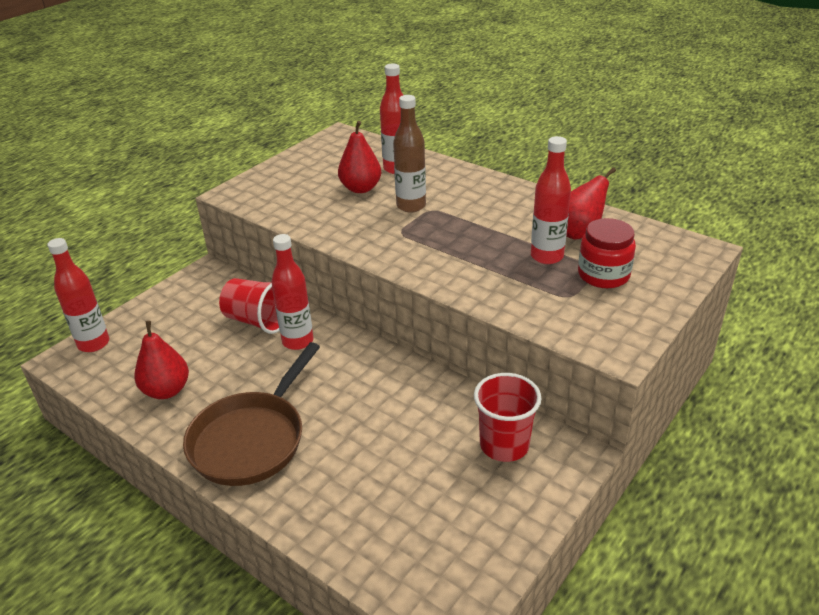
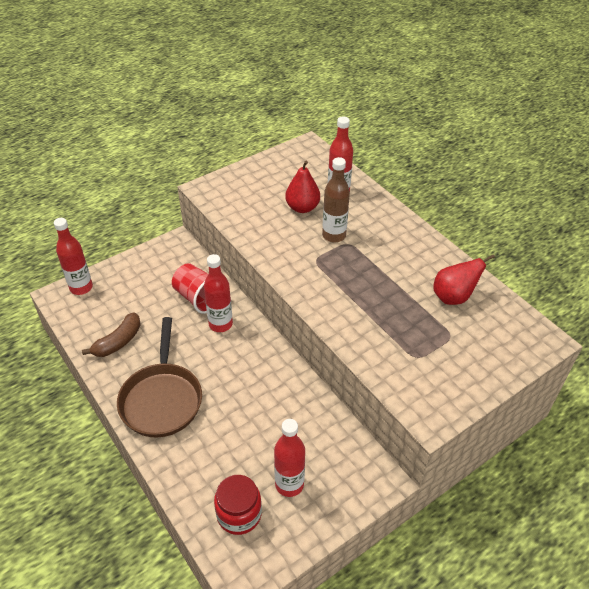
camera: 15 degrees right, 10 degrees up
(167, 390) = (118, 342): red pear -> brown banana
(251, 439) = (162, 399): brown pan -> brown pan turned 45 degrees counterclockwise
(504, 445) = (334, 456): red cup -> none
(547, 256) = (417, 314): red bottle -> red bottle (289, 484)
(603, 275) = (453, 344): red jar -> red jar (239, 514)

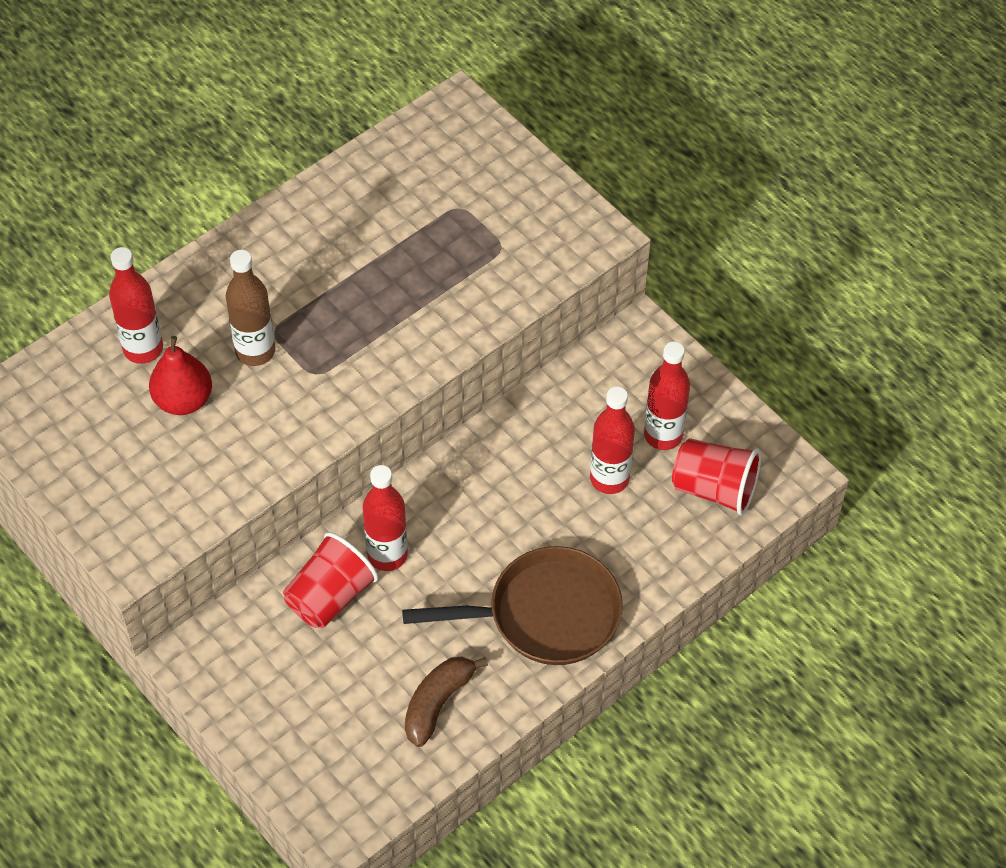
camera: 95 degrees left, 10 degrees up
(81, 288) = (315, 796): red bottle -> red bottle (609, 479)
(118, 342) = (438, 703): brown banana -> brown banana turned 90 degrees counterclockwise
(239, 514) = (714, 488): red jar -> red cup
(453, 297) = (384, 200): red pear -> none

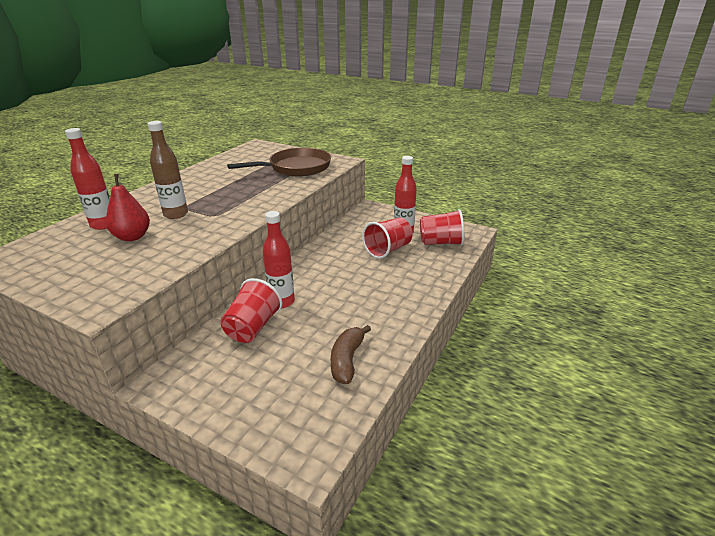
camera: 20 degrees left, 25 degrees down
(545, 614) = (389, 304): brown pan -> brown pan (296, 168)
(609, 479) = (388, 250): red bottle -> red cup

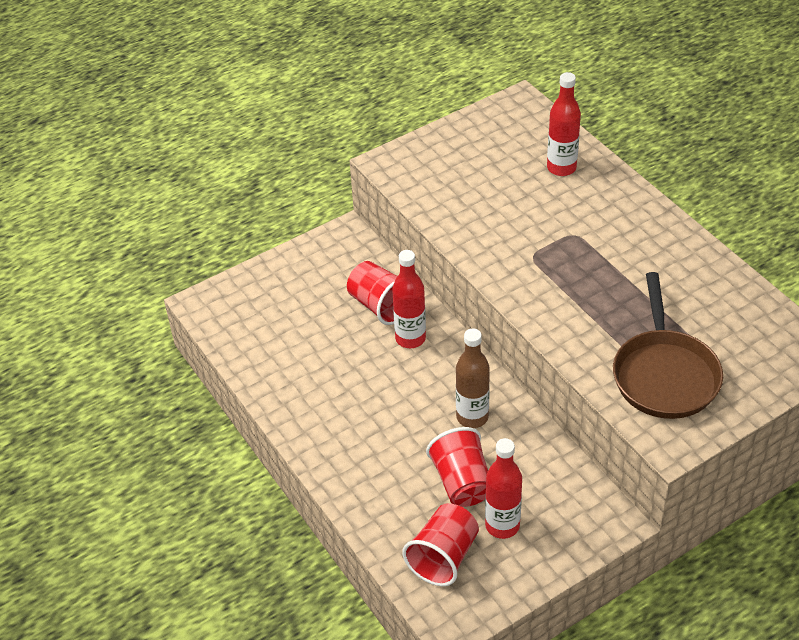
camera: 120 degrees right, 15 degrees up
(132, 237) = (514, 187): red pear -> none
(176, 214) = (555, 224): brown bottle -> brown bottle (472, 417)
(347, 360) = (283, 360): brown banana -> none

